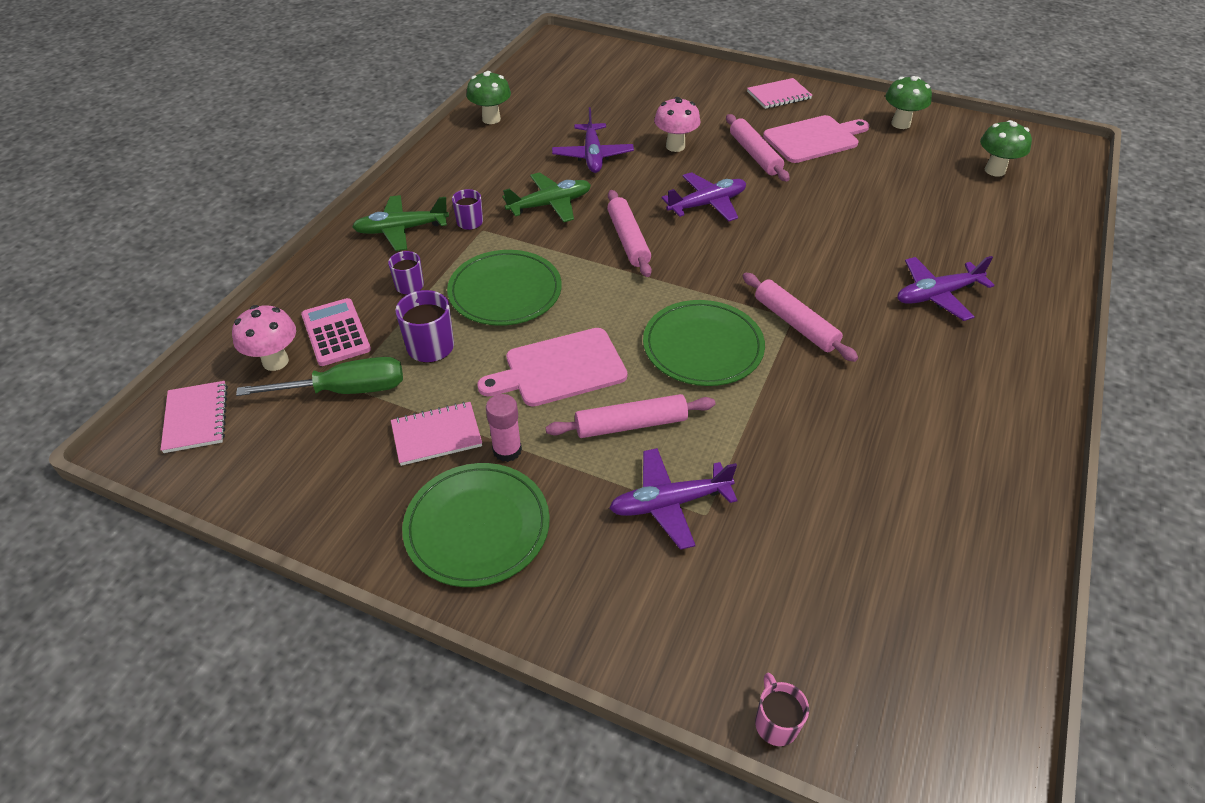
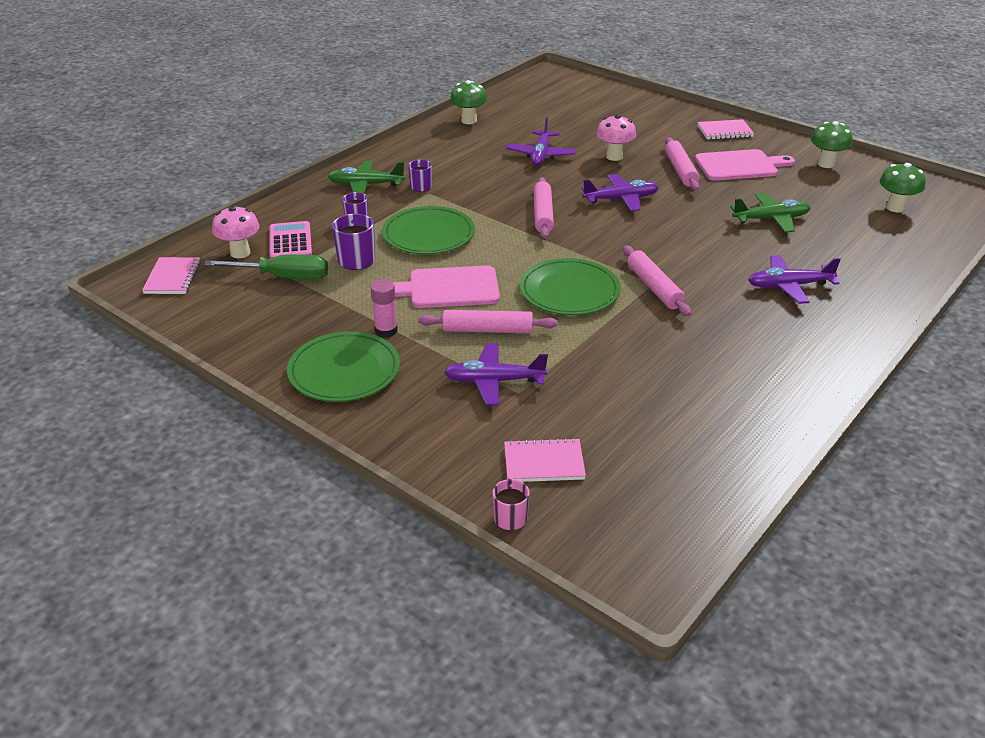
camera: 15 degrees right, 10 degrees down
(436, 435) = (338, 313): pink notebook -> pink notebook (544, 463)
(550, 204) = (490, 183): green plane -> green plane (771, 219)

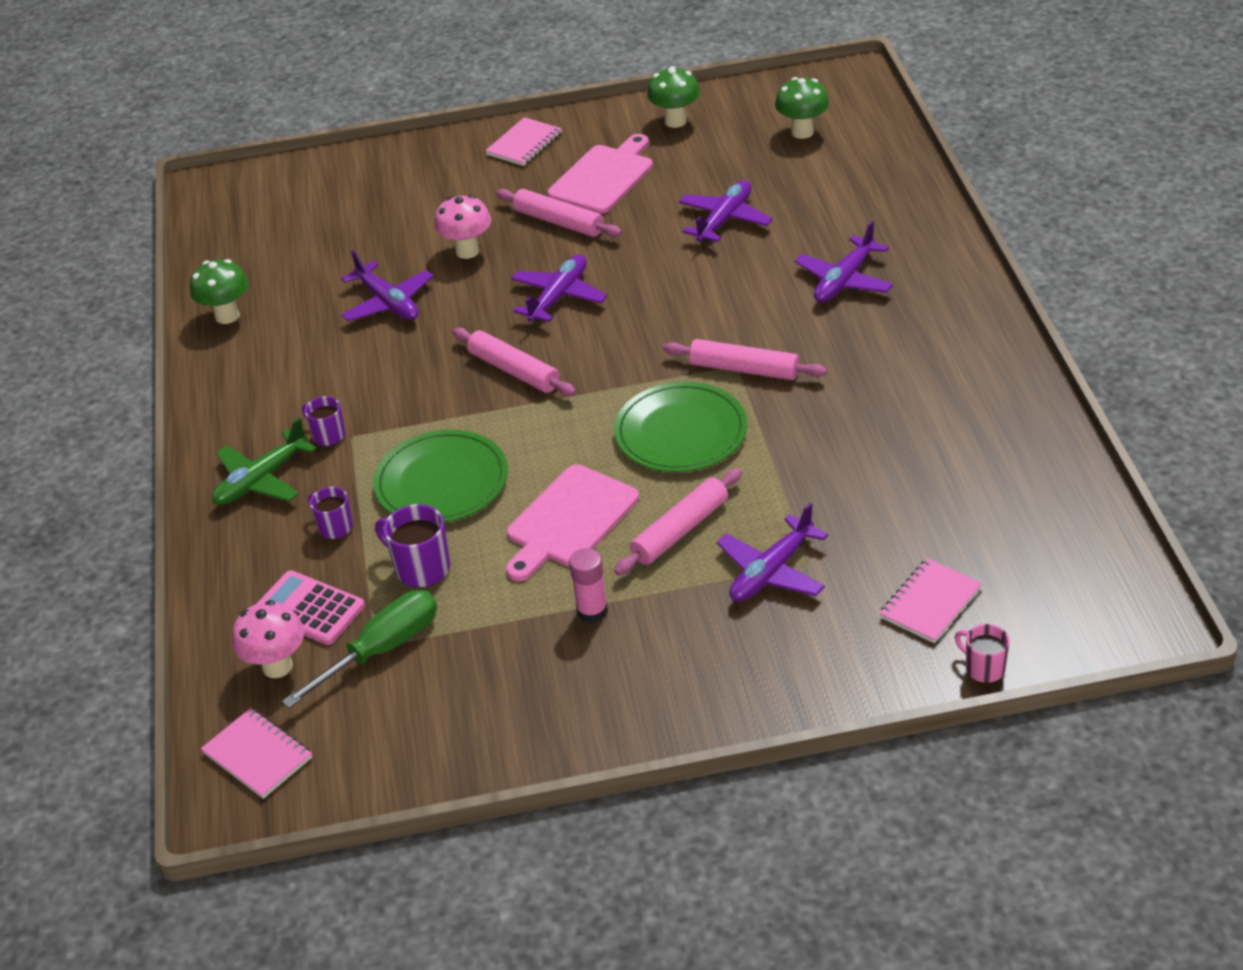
camera: 45 degrees left, 5 degrees up
(344, 371) = (629, 681): green plate -> none
(771, 219) = (725, 220): green plane -> purple plane

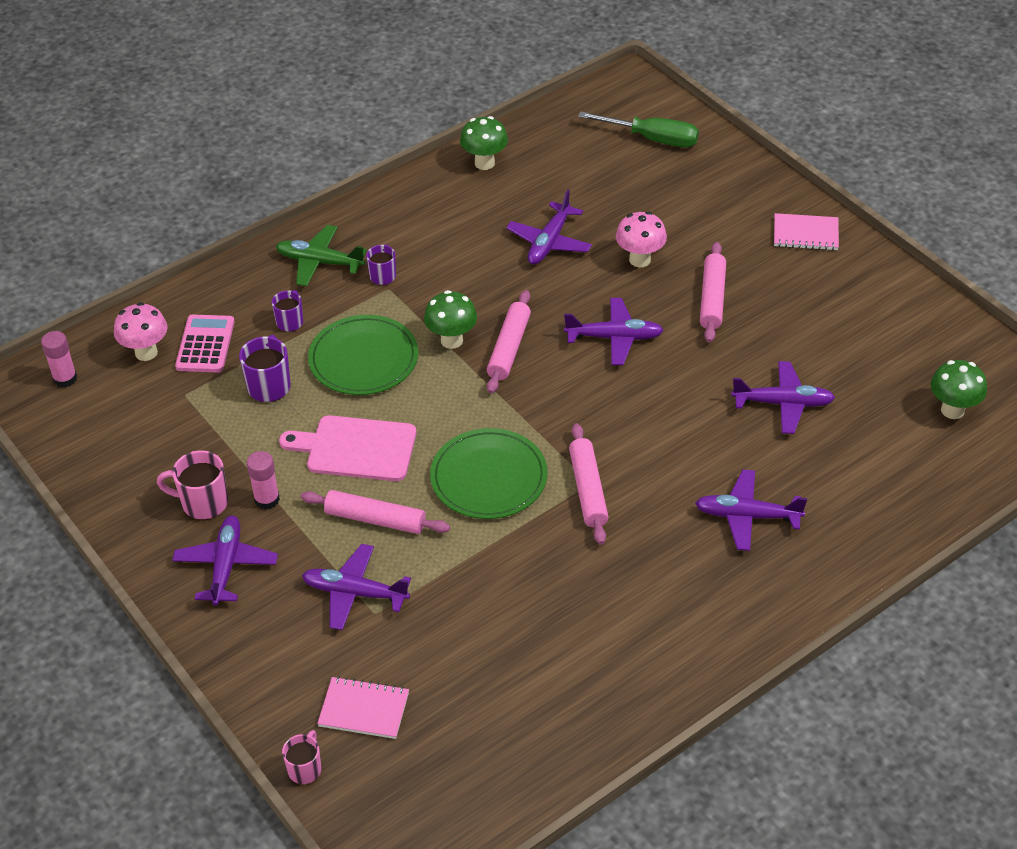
camera: 60 degrees right, 5 degrees up
(258, 755) = (65, 379): pink notebook -> pink glue stick
(381, 650) = (182, 399): green screwdriver -> green screwdriver (652, 139)
(559, 667) = (203, 503): none -> pink mug
(604, 177) = (792, 302): pink cutting board -> none
(666, 668) = (226, 565): none -> purple plane
(675, 121) = (907, 317): green mushroom -> green mushroom (452, 340)

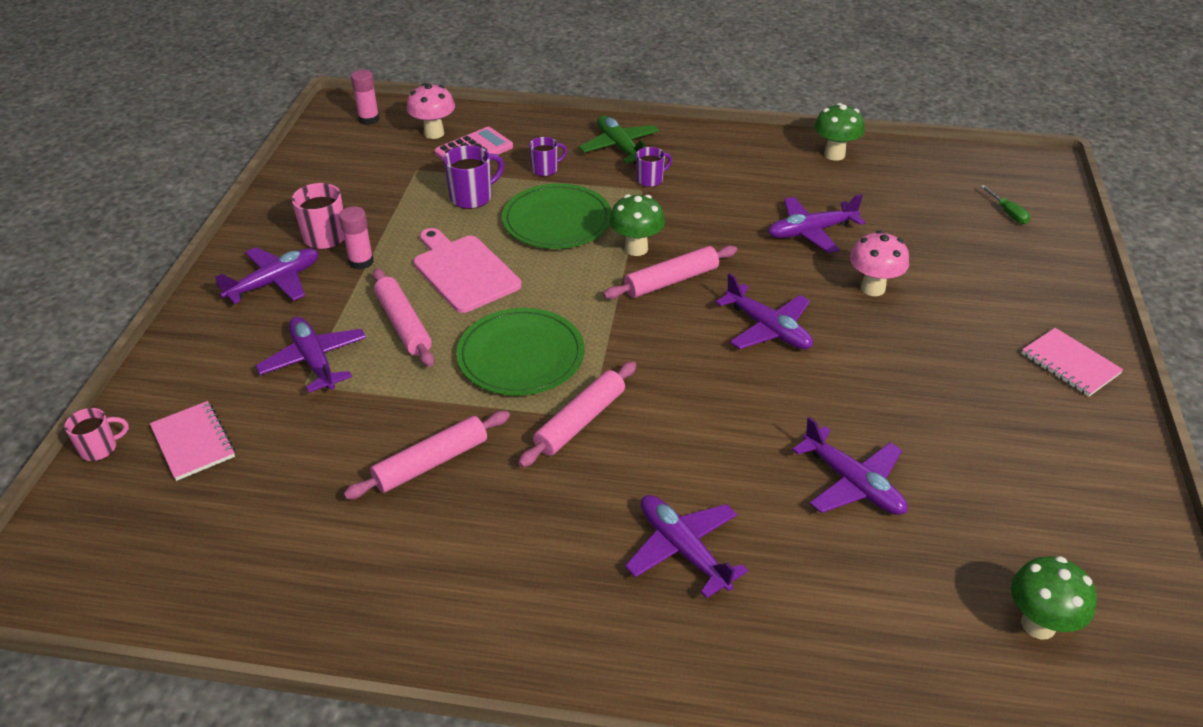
camera: 45 degrees right, 5 degrees down
(652, 139) = (1008, 213): green screwdriver -> green screwdriver, size x0.49
(712, 298) = (900, 356): pink rolling pin -> pink rolling pin (431, 463)

